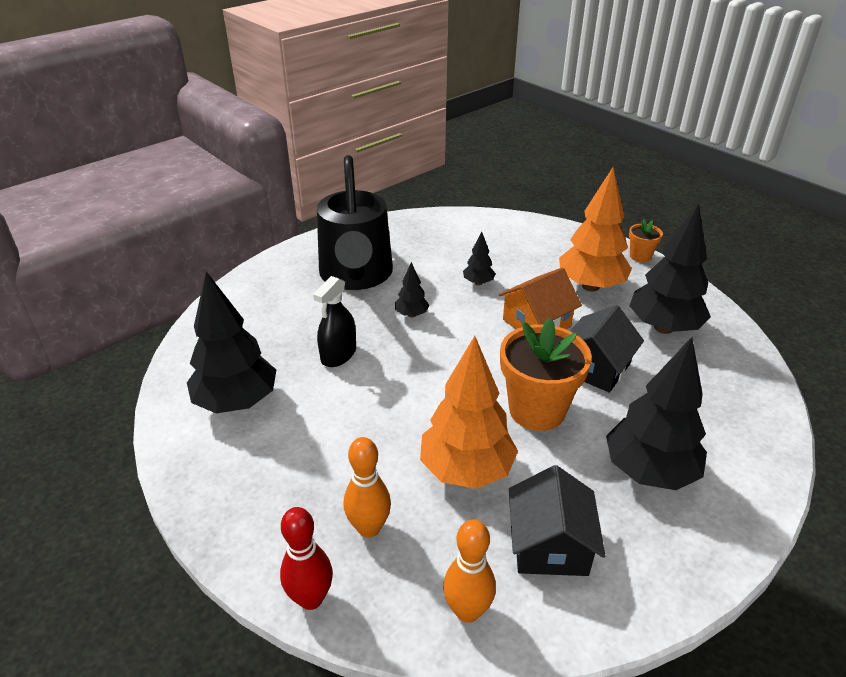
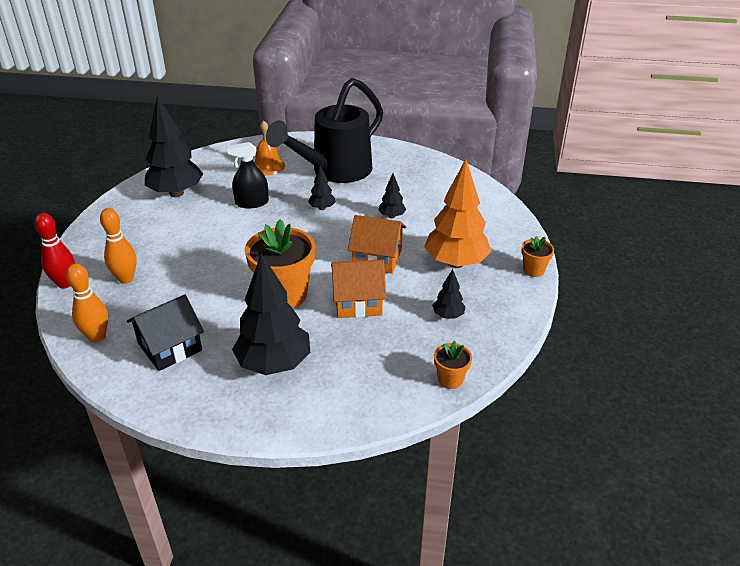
camera: 50 degrees right, 0 degrees up
(282, 311) = (268, 166): none -> orange bell
(466, 470) = (201, 291): orange tree -> none
(595, 367) = (358, 302): black house -> orange house
(663, 328) = (448, 315): black tree -> black tree, size x0.46
(754, 371) = (450, 379): none -> orange flower pot

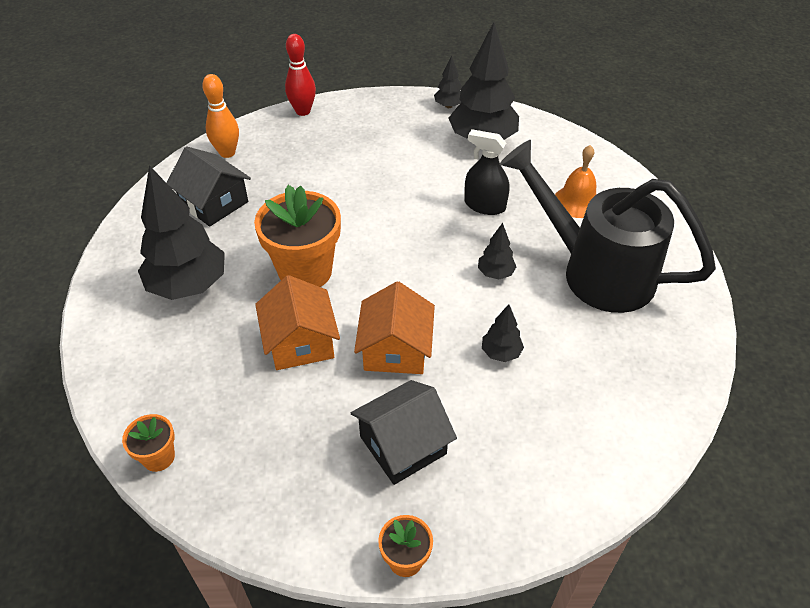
camera: 80 degrees right, 10 degrees up
(126, 279) = (316, 146): orange bowling pin -> none
(252, 203) = (484, 205): black spray bottle -> black spray bottle turned 45 degrees counterclockwise
(448, 315) = (281, 444): black tree -> black tree (448, 106)
(455, 263) = (403, 445): orange tree -> black house

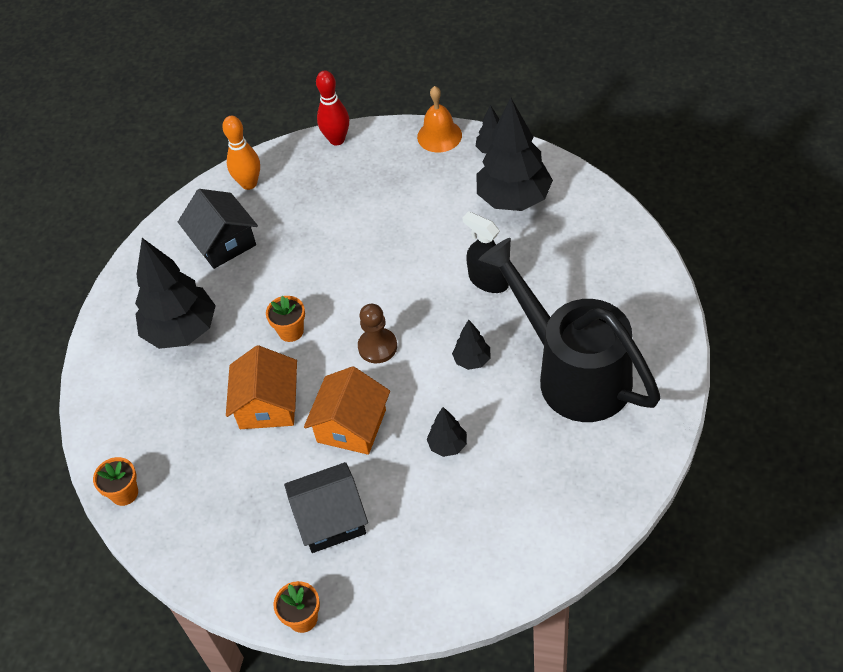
camera: 20 degrees right, 5 degrees up
(305, 271) = (291, 331): orange flower pot -> orange flower pot, size x0.49
(398, 274) = (377, 347): none -> brown pawn
(577, 202) = (586, 289): orange bell -> orange bell (439, 136)

